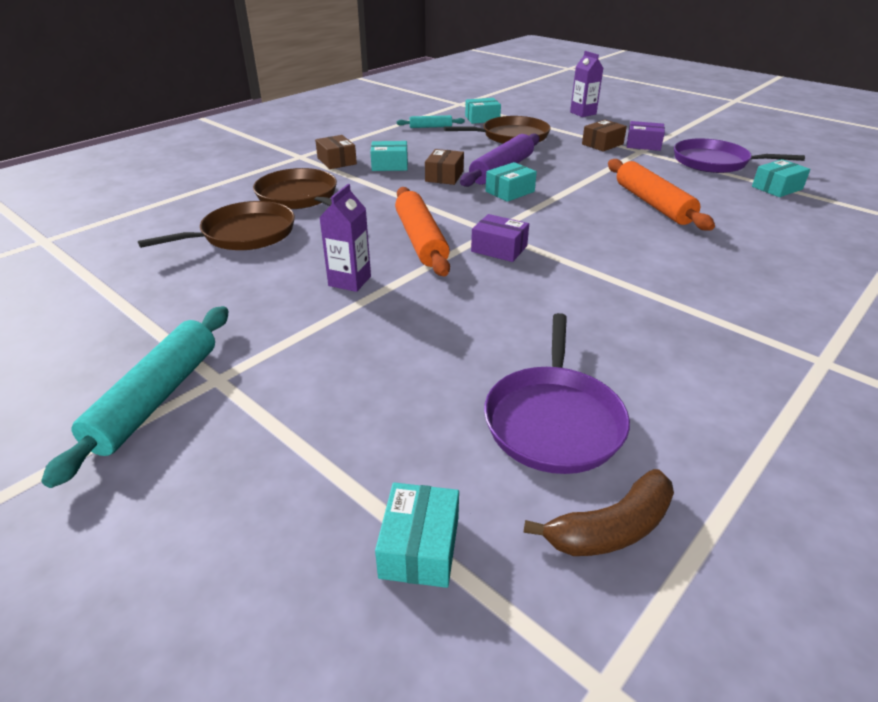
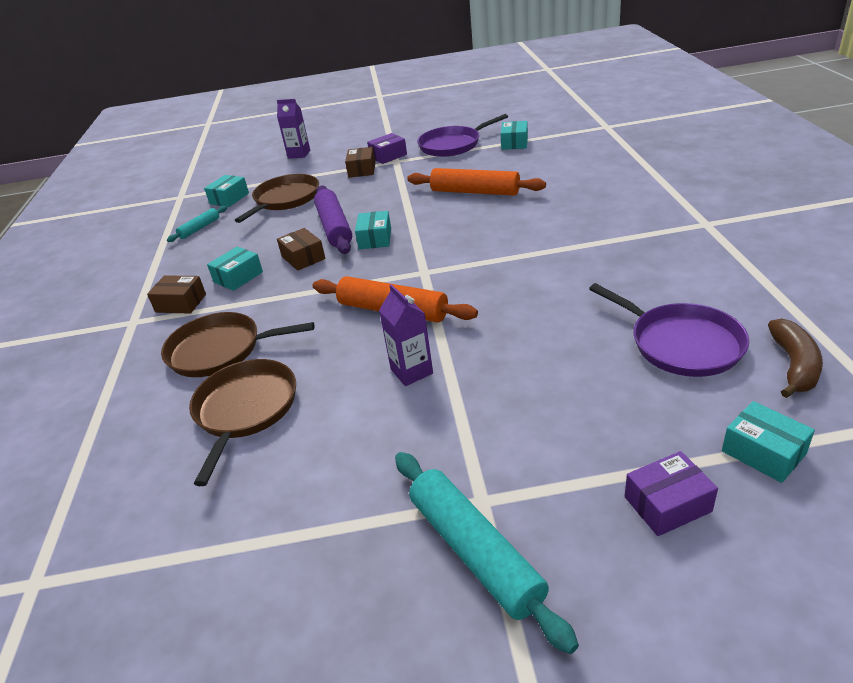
camera: 45 degrees left, 0 degrees up
(499, 249) = (453, 279): purple box -> purple box (667, 504)

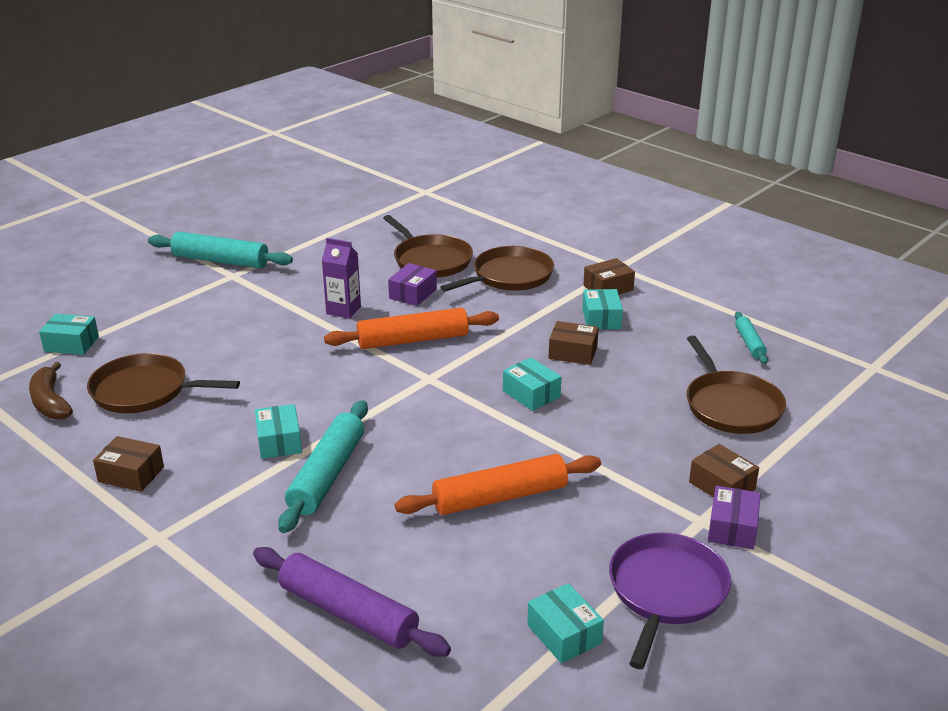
camera: 135 degrees right, 5 degrees down
(229, 198) = (805, 384): turquoise box -> turquoise box (279, 441)
(299, 154) = (881, 485): purple carton -> none
(334, 227) = (600, 392): purple rolling pin -> purple rolling pin (348, 613)
(565, 229) = (327, 475): none -> turquoise rolling pin
(667, 504) = (125, 305): purple box -> purple box (413, 294)
(681, 343) = (145, 391): purple pan -> brown pan
(716, 268) = (131, 474): none -> brown box

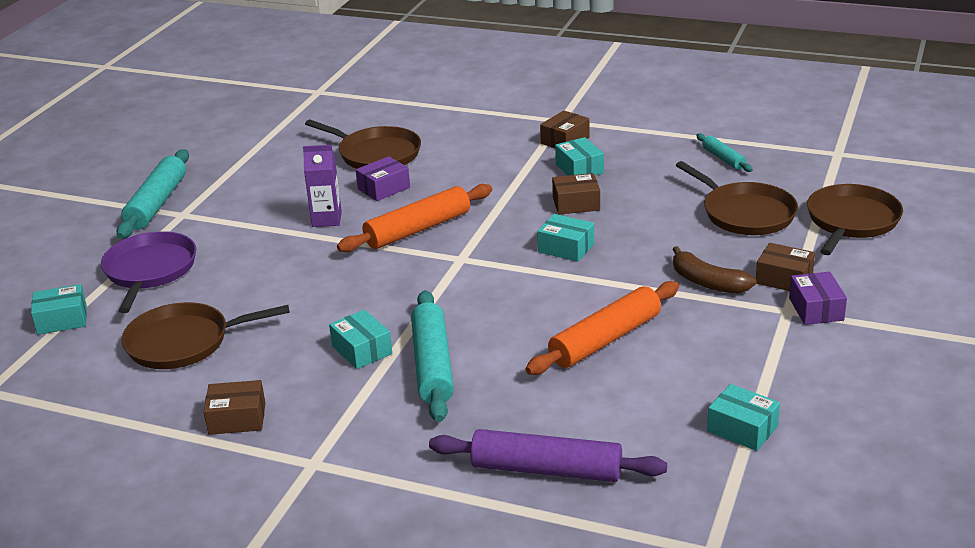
camera: 20 degrees left, 0 degrees up
(50, 402) = (90, 379): brown banana -> brown banana (708, 282)
(221, 261) = (157, 203): turquoise rolling pin -> turquoise rolling pin turned 75 degrees counterclockwise
(413, 294) = (383, 188): purple box -> purple box turned 45 degrees clockwise
(509, 276) = (465, 151): brown pan -> brown pan (851, 221)
(666, 592) = (799, 372): purple pan -> purple pan (150, 271)

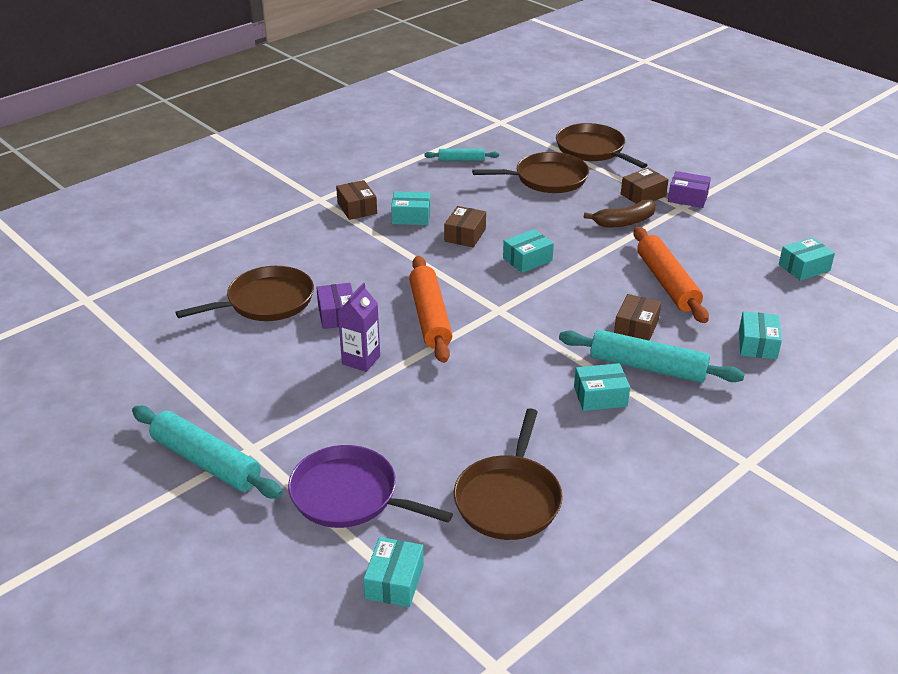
camera: 65 degrees left, 5 degrees up
(237, 418) = (659, 492): brown box -> brown box (636, 327)
(535, 427) = (757, 344): none -> turquoise box
(546, 469) = (810, 355): purple rolling pin -> none

